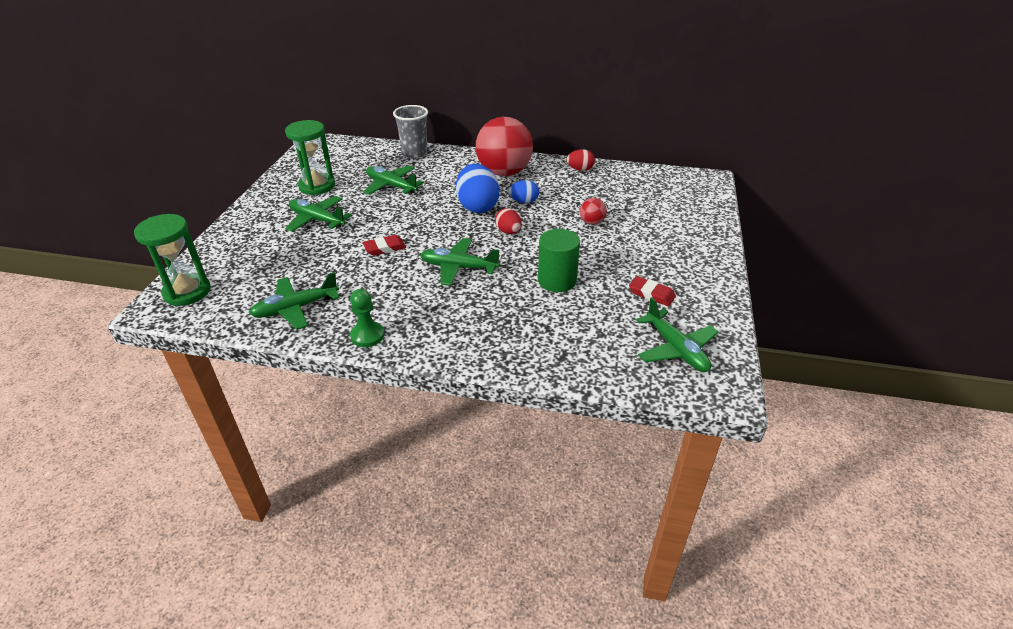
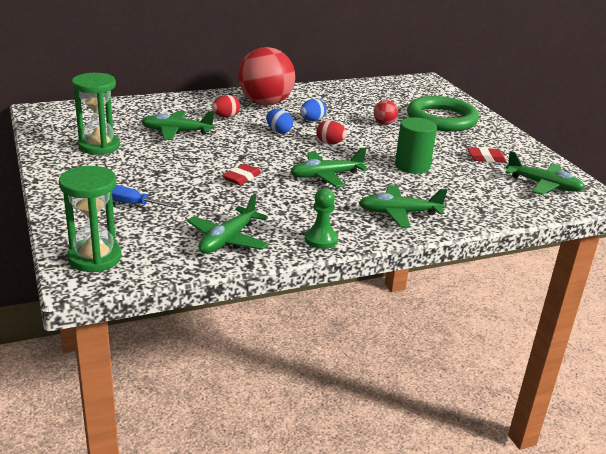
camera: 35 degrees left, 10 degrees down
(271, 249) = (131, 204): none -> blue screwdriver
(317, 220) = (142, 172): green plane -> green plane (399, 213)
(414, 153) = (160, 103): grey cup -> none
(477, 206) = (278, 131): blue egg -> blue egg, size x0.54
(580, 169) = (325, 90): red egg -> red egg (226, 117)
(662, 232) = (441, 119): none -> green ring

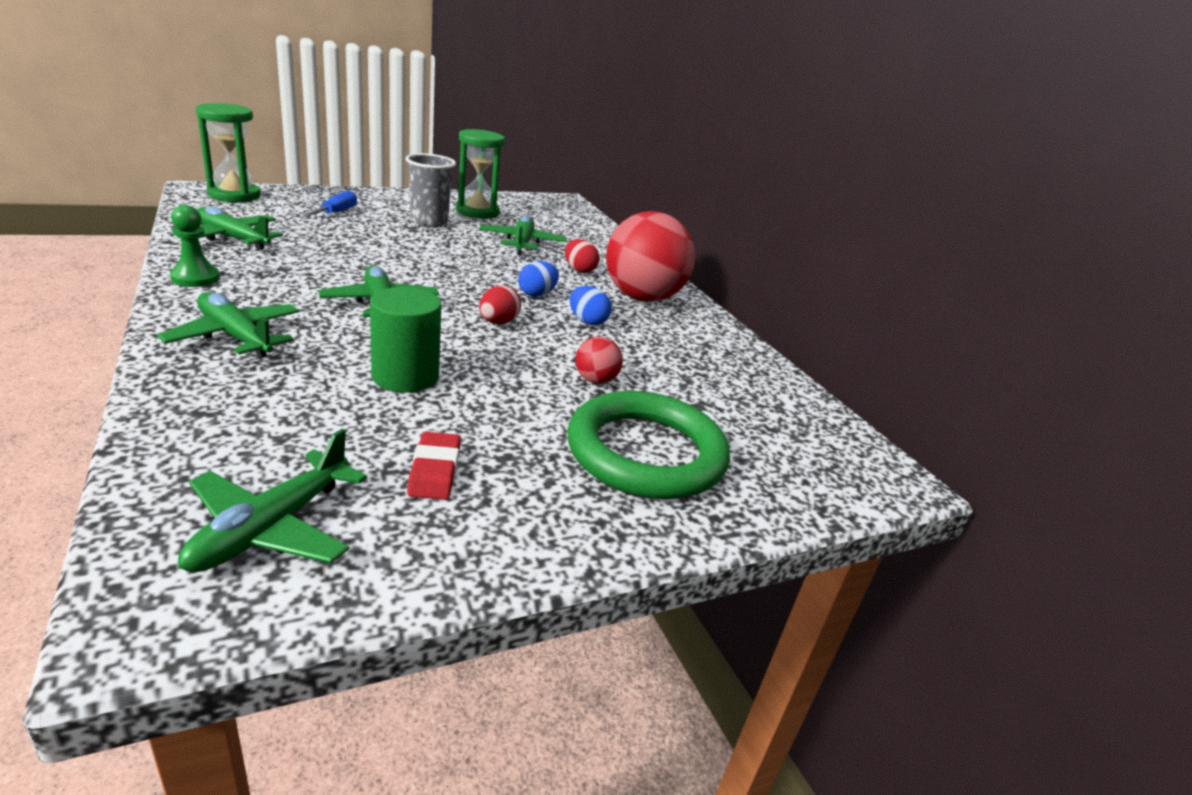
camera: 85 degrees right, 0 degrees up
(138, 165) = (429, 221): none -> grey cup
(242, 177) = (386, 259): red eraser -> none
(399, 213) = (235, 336): green plane -> green plane turned 45 degrees counterclockwise

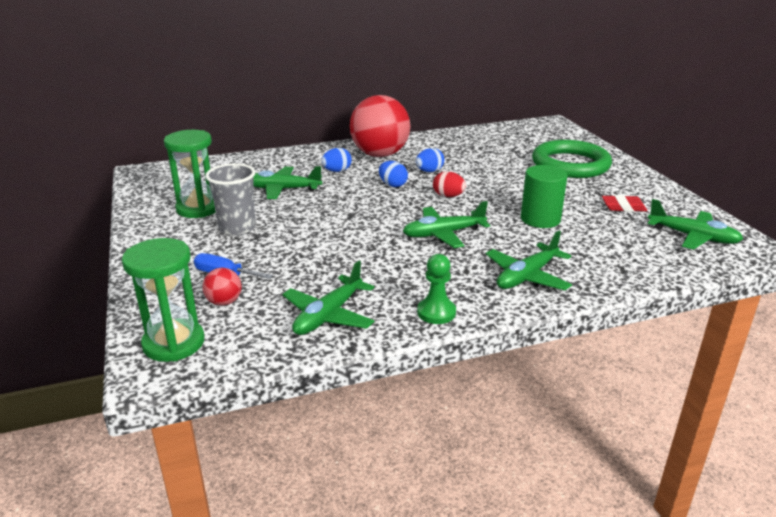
camera: 80 degrees left, 0 degrees up
(579, 270) = (337, 171): red egg -> blue egg
(595, 380) = (508, 172): red ball -> red ball (224, 302)

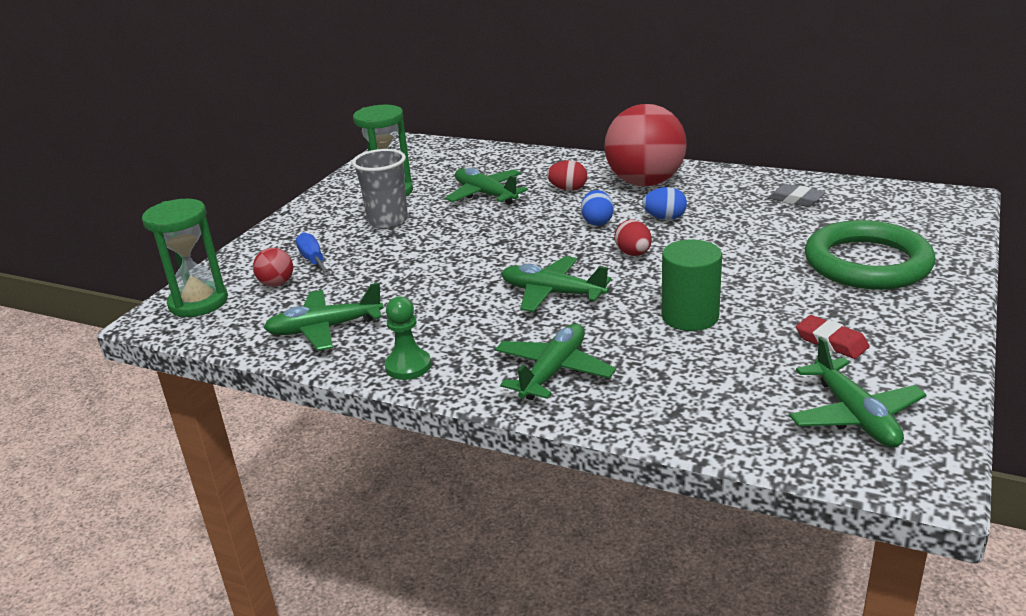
camera: 45 degrees right, 0 degrees up
(337, 171) = (568, 189): blue egg -> red egg
(481, 142) = (796, 200): none -> grey eraser
(527, 276) = (553, 371): green plane -> green plane turned 120 degrees clockwise

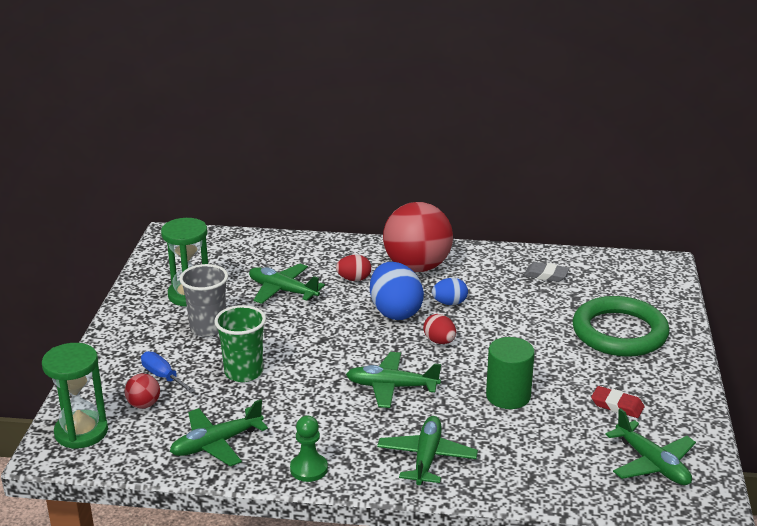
camera: 20 degrees left, 0 degrees up
(398, 264) = (244, 372): none -> green cup
(597, 222) = (395, 312): blue egg -> blue egg, size x1.86

